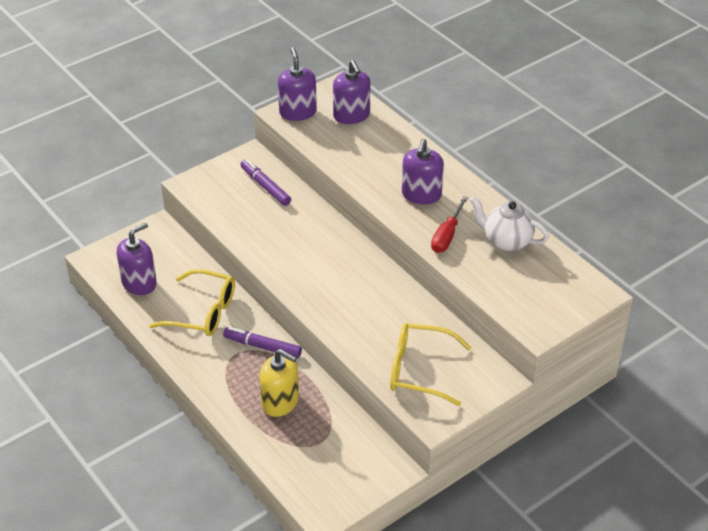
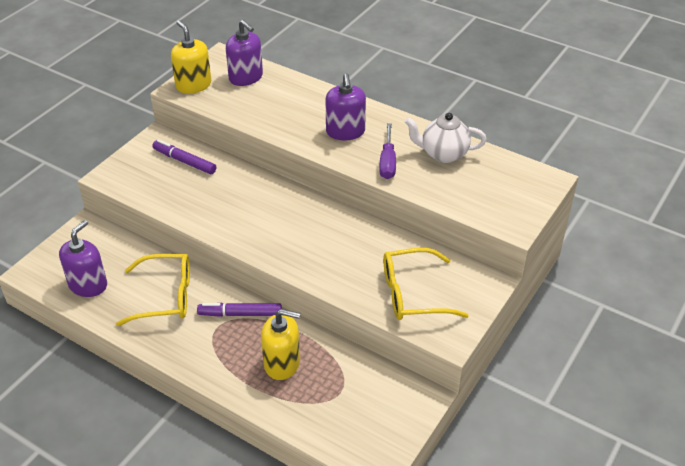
camera: 20 degrees left, 0 degrees up
(297, 112) = (193, 85): purple soap dispenser -> yellow soap dispenser
(447, 236) = (387, 162): red screwdriver -> purple screwdriver

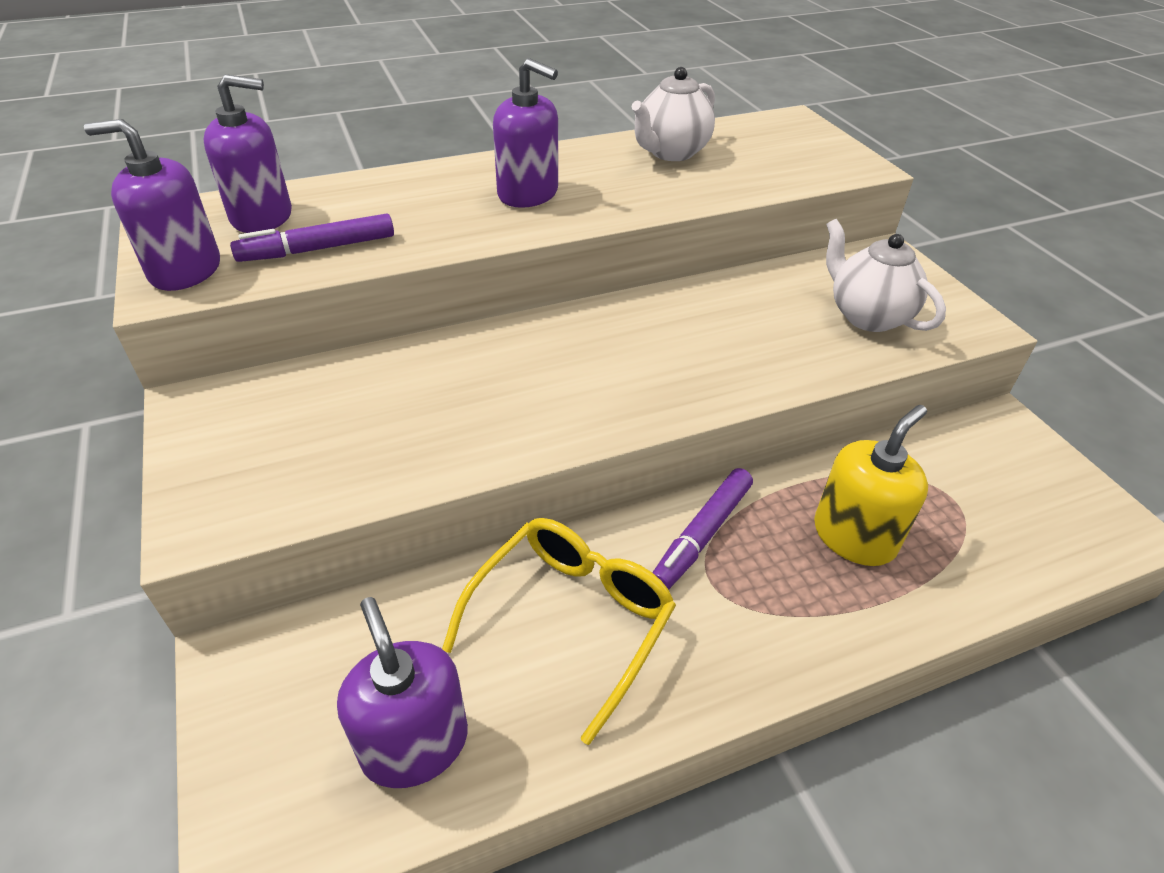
camera: 55 degrees left, 0 degrees up
(184, 161) = (311, 401): purple marker -> purple marker (318, 249)
(193, 85) = (185, 270): yellow soap dispenser -> purple soap dispenser
(387, 162) = (639, 191): purple screwdriver -> none
(413, 294) = (867, 316): yellow glasses -> white teapot

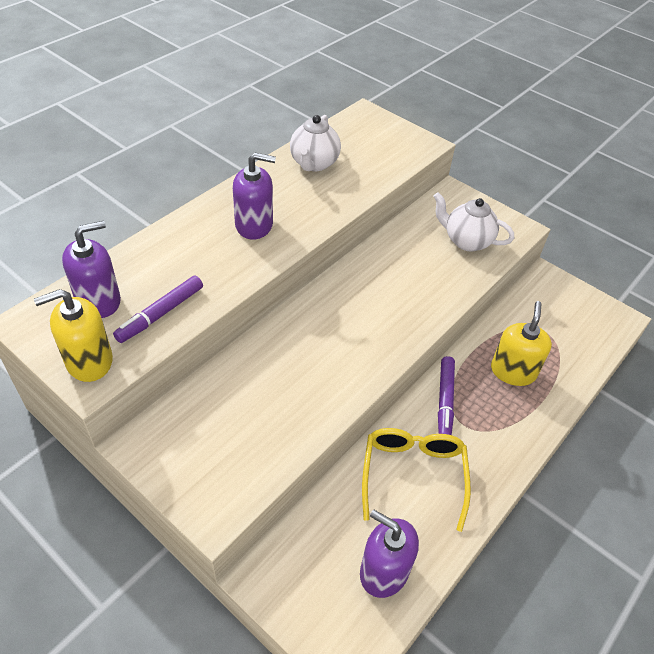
camera: 30 degrees left, 5 degrees up
(185, 270) = (89, 361): purple soap dispenser -> yellow soap dispenser

